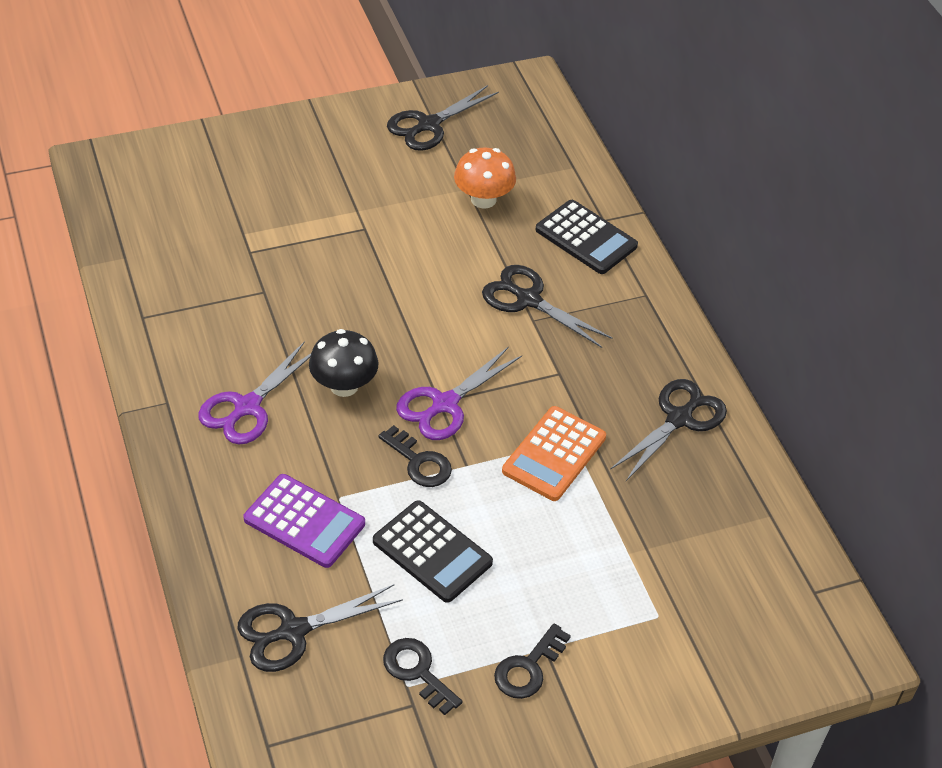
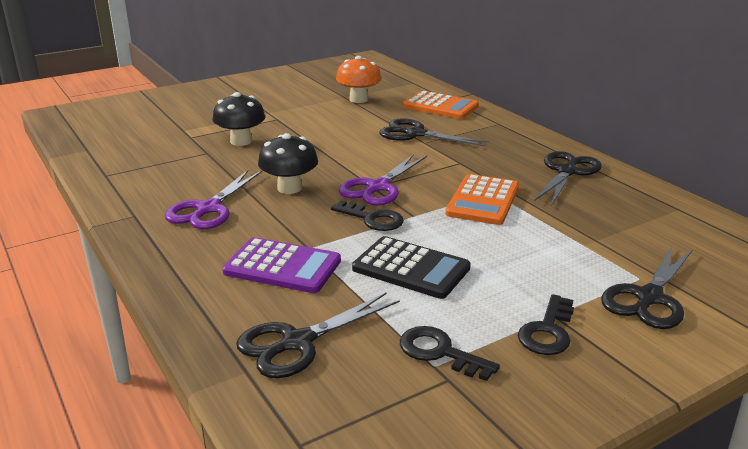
camera: 10 degrees left, 20 degrees down
(309, 274) = (241, 141): none -> black mushroom
(428, 125) = (305, 77): black scissors -> black scissors (648, 298)
(586, 238) = (440, 106): black calculator -> orange calculator

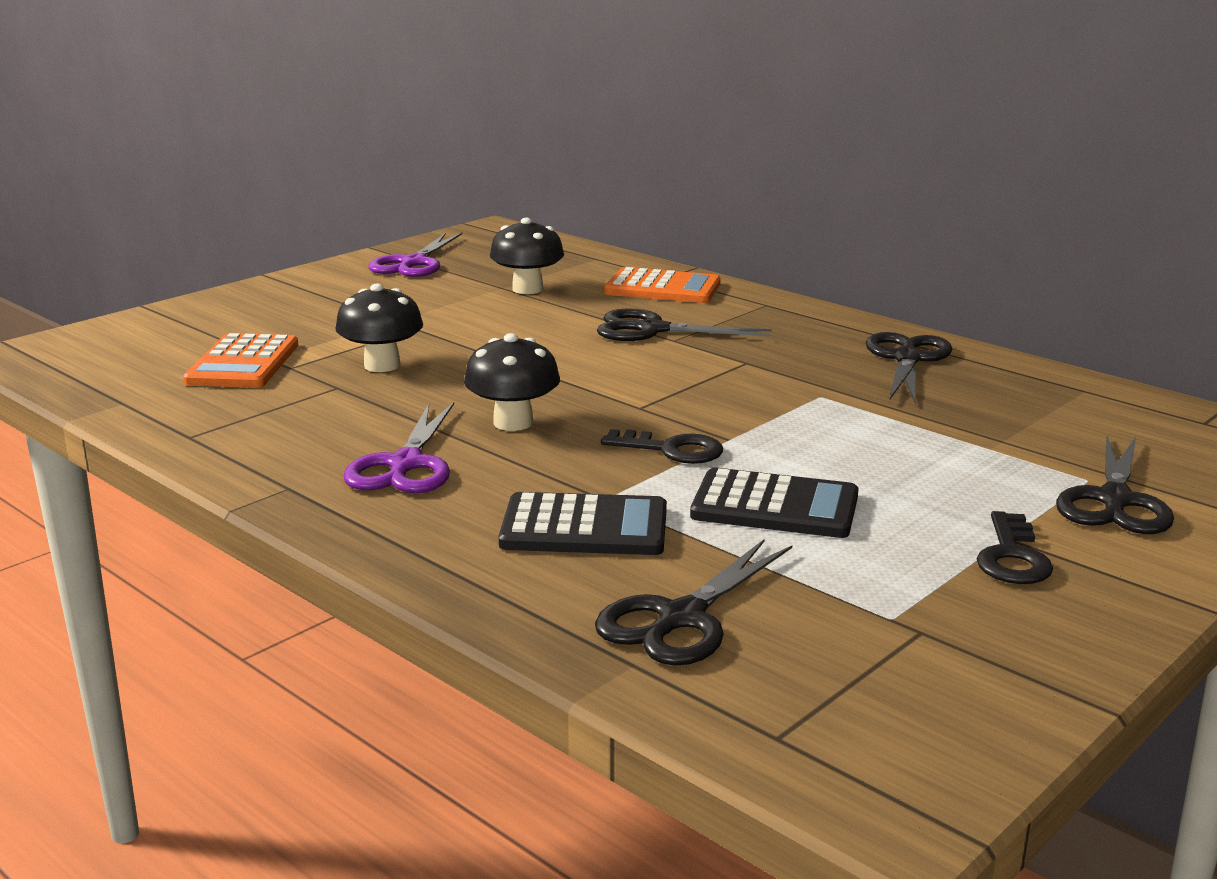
camera: 15 degrees left, 5 degrees down
(282, 266) = (584, 527): purple calculator -> black calculator
(358, 99) = (527, 289): orange mushroom -> black mushroom
(378, 187) = (649, 407): purple scissors -> purple scissors (413, 263)
(440, 352) = (888, 602): black key -> none
(483, 200) = (815, 408): orange calculator -> orange calculator (243, 363)

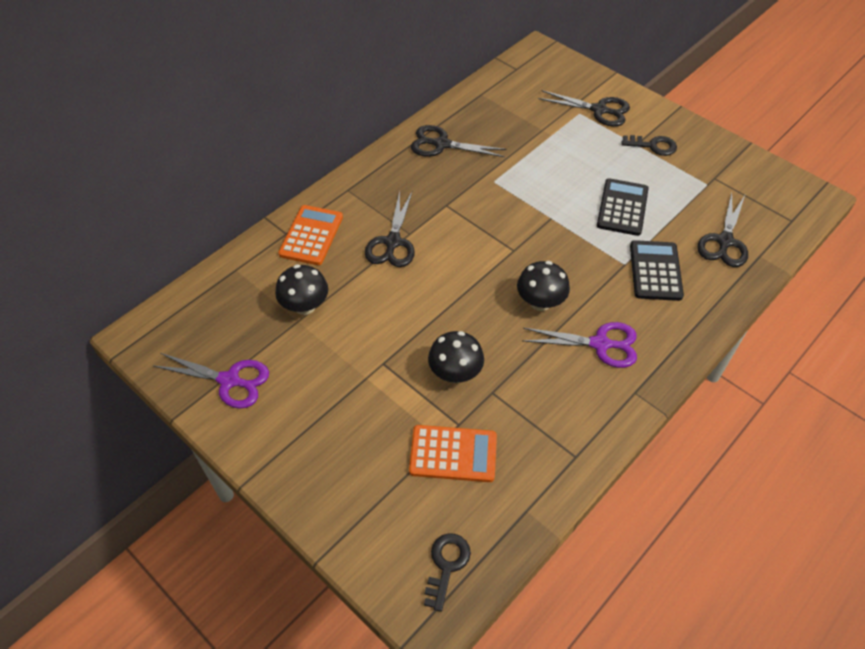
camera: 90 degrees left, 30 degrees up
(672, 450) = (567, 239): black key -> black key (446, 565)
(681, 618) = (724, 241): black scissors -> black scissors turned 75 degrees clockwise

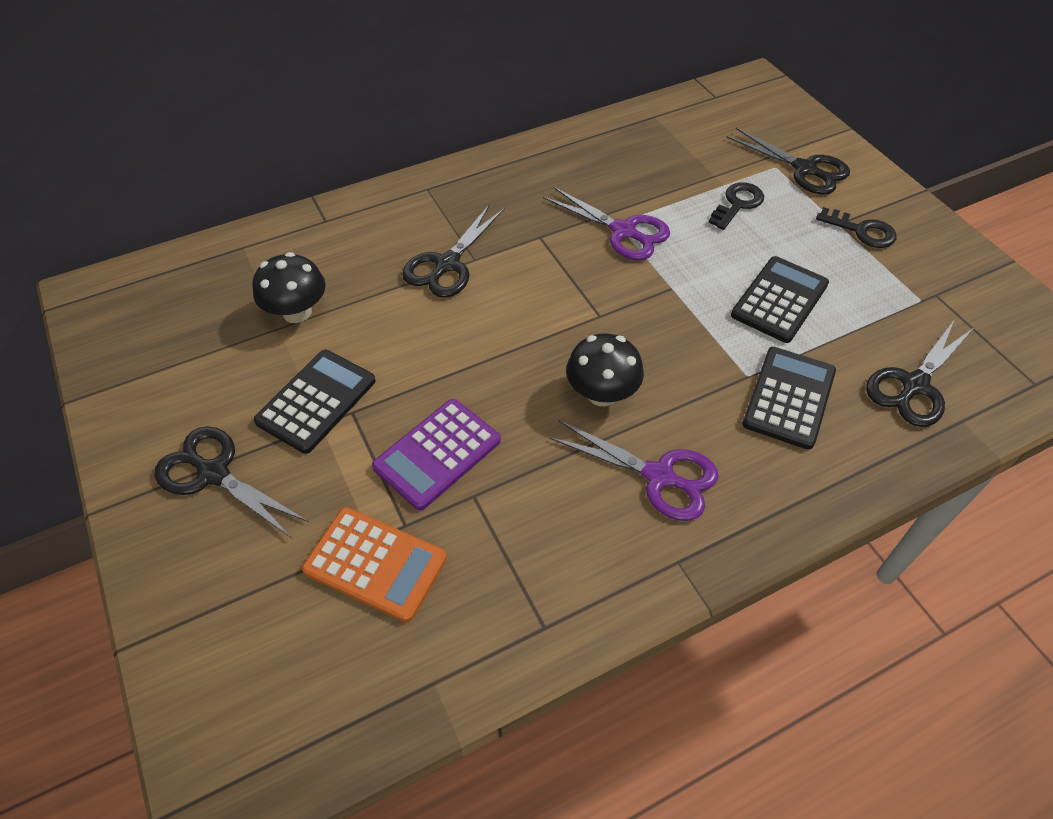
camera: 20 degrees right, 0 degrees up
(229, 381) = (156, 377): purple scissors -> purple scissors (623, 231)
(311, 235) = (353, 231): orange calculator -> none
(354, 363) = (316, 401): none -> black calculator
(441, 144) = (572, 163): black scissors -> black scissors (214, 473)
(446, 565) = (280, 722): black key -> black key (737, 204)
(455, 373) = (437, 454): black mushroom -> purple calculator

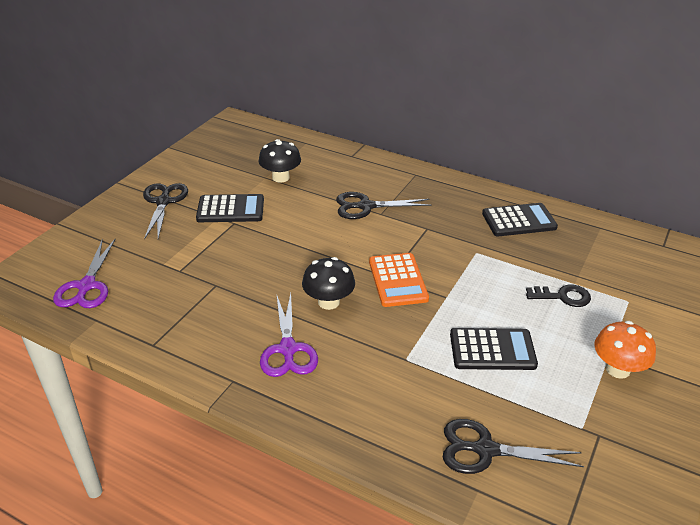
camera: 55 degrees right, 15 degrees down
(375, 564) = (150, 271): orange calculator -> orange calculator (398, 280)
(437, 454) = (232, 261): purple calculator -> none
(623, 231) = (471, 257): purple scissors -> purple scissors (86, 286)
(789, 398) = (406, 385): black calculator -> black calculator (519, 220)
(804, 169) = (646, 316): black scissors -> none
(861, 231) = (617, 369): black key -> orange mushroom

